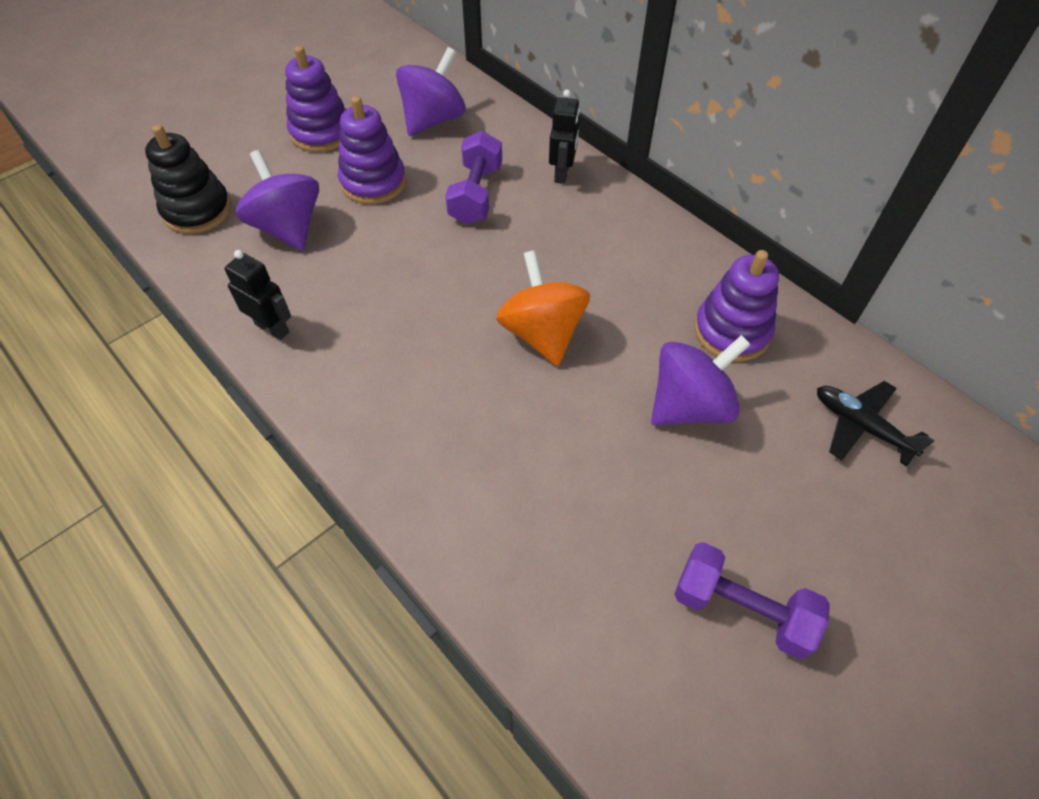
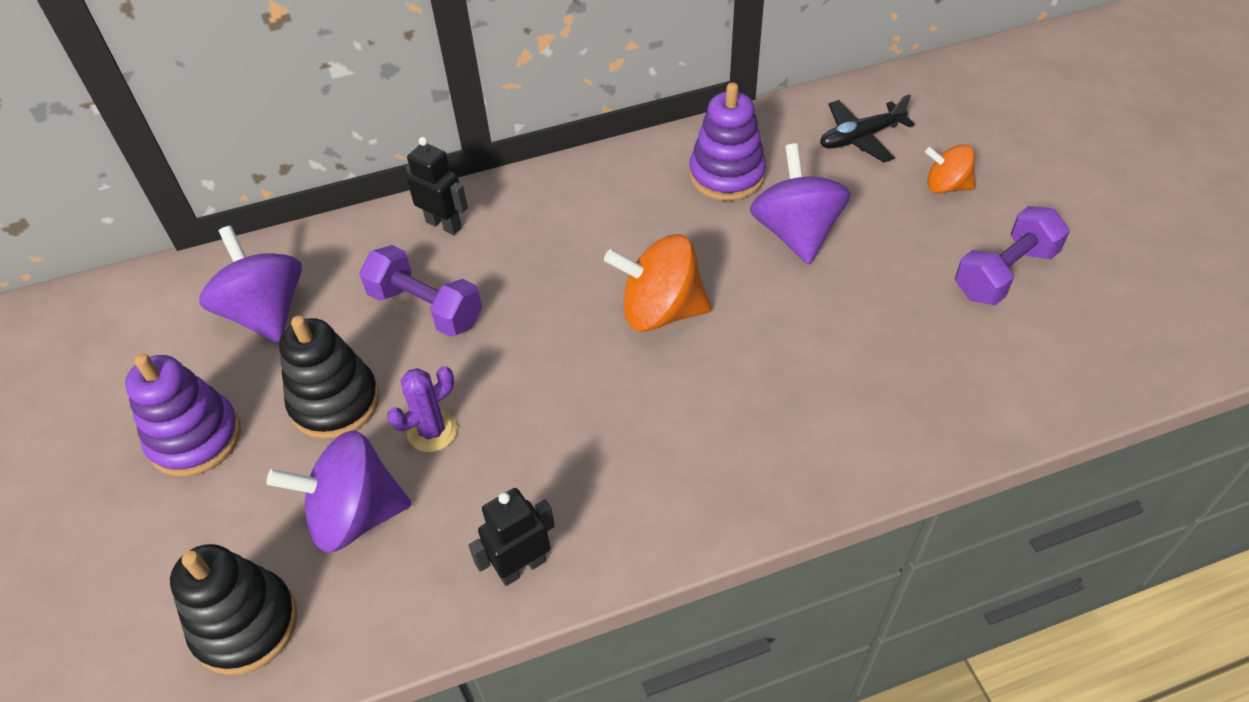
camera: 65 degrees left, 5 degrees down
(368, 239) = (432, 431): none -> purple cactus
(373, 182) = (335, 402): purple stacking toy -> black stacking toy
(840, 524) = (946, 186): none -> orange spinning top

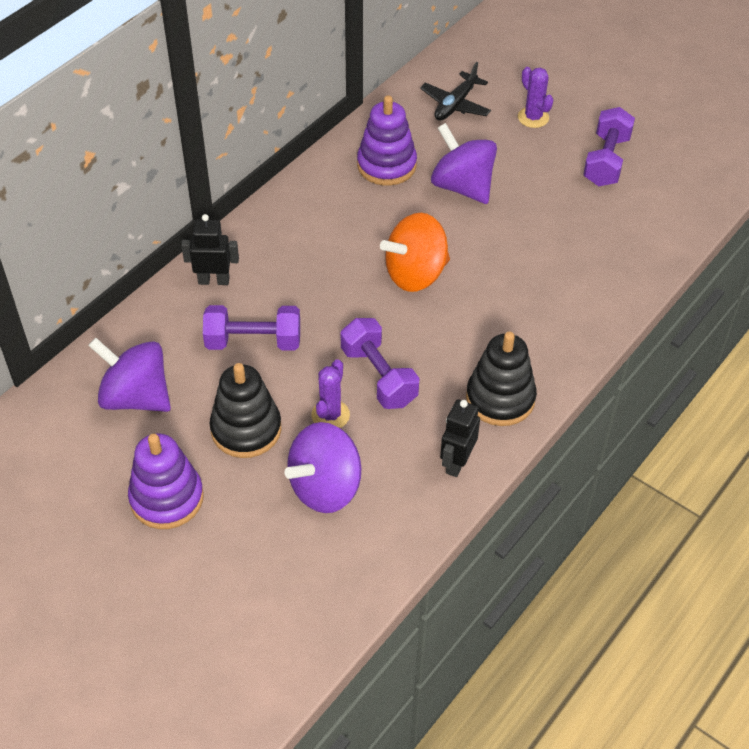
camera: 35 degrees left, 0 degrees up
(245, 624) = (313, 581): black stacking toy -> black stacking toy (500, 398)
(521, 412) = (378, 376): none -> purple dumbbell
(946, 186) = (533, 117): orange spinning top -> purple cactus

